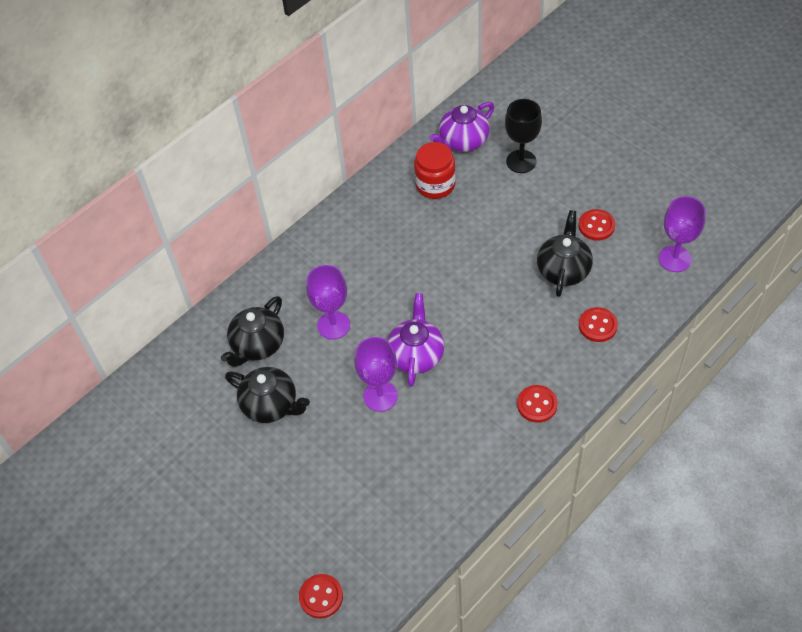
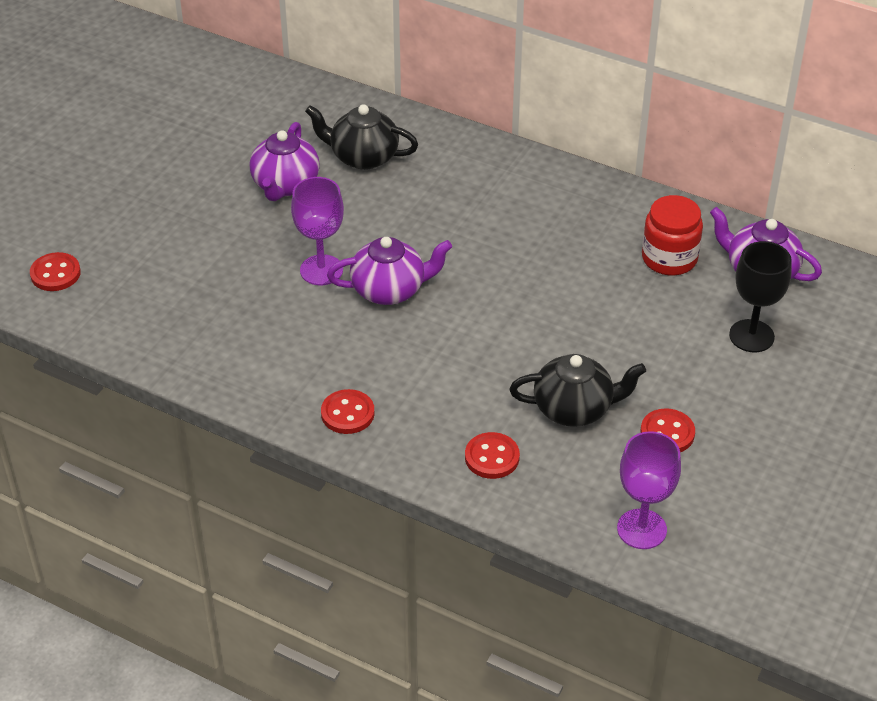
camera: 70 degrees right, 10 degrees down
(271, 405) = (285, 185): black teapot -> purple teapot
(333, 325) = (411, 211): purple goblet -> none

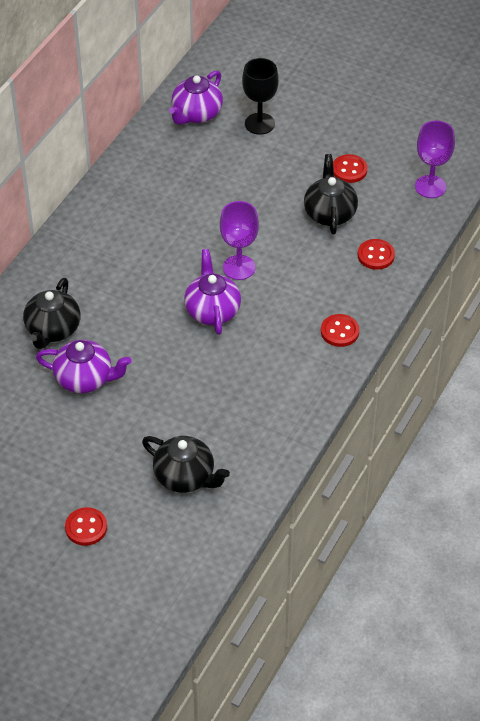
camera: 90 degrees left, 5 degrees up
(55, 274) = (190, 526): red button -> red button (86, 527)
(127, 269) = (185, 477): none -> black teapot
(321, 270) = (189, 352): purple goblet -> purple goblet (239, 267)
(669, 258) = (181, 158): red jar -> none

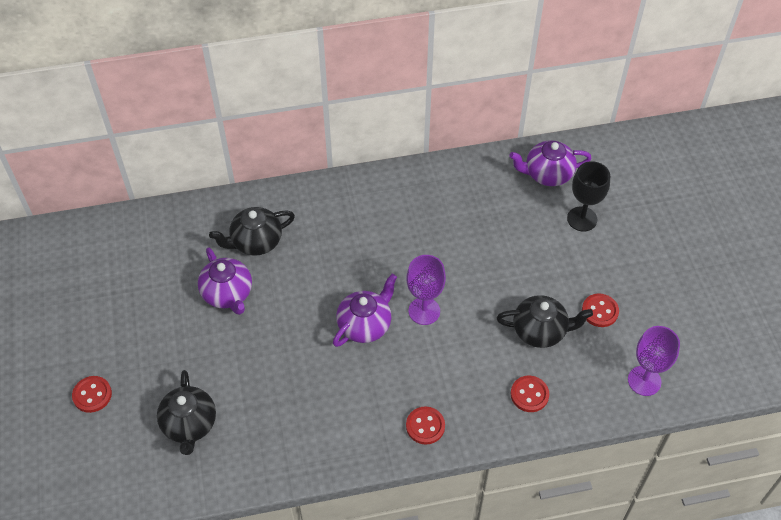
camera: 50 degrees right, 5 degrees up
(329, 213) = (540, 331): black teapot -> black teapot turned 45 degrees clockwise

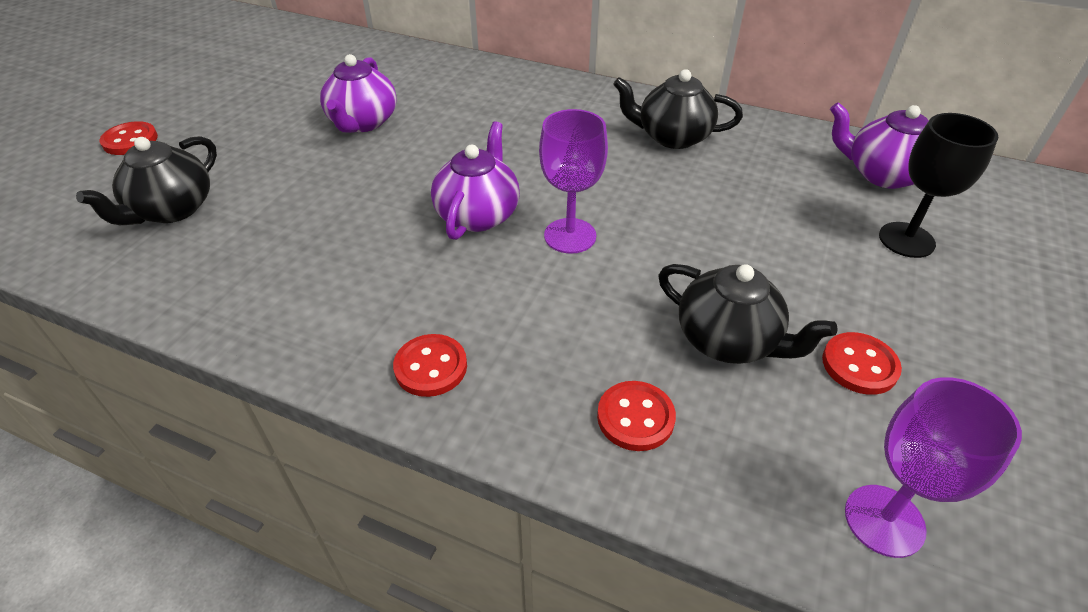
camera: 35 degrees right, 10 degrees down
(256, 242) = (443, 96): black teapot -> black teapot (672, 137)
(365, 325) = (478, 214): purple teapot -> purple teapot turned 60 degrees counterclockwise

